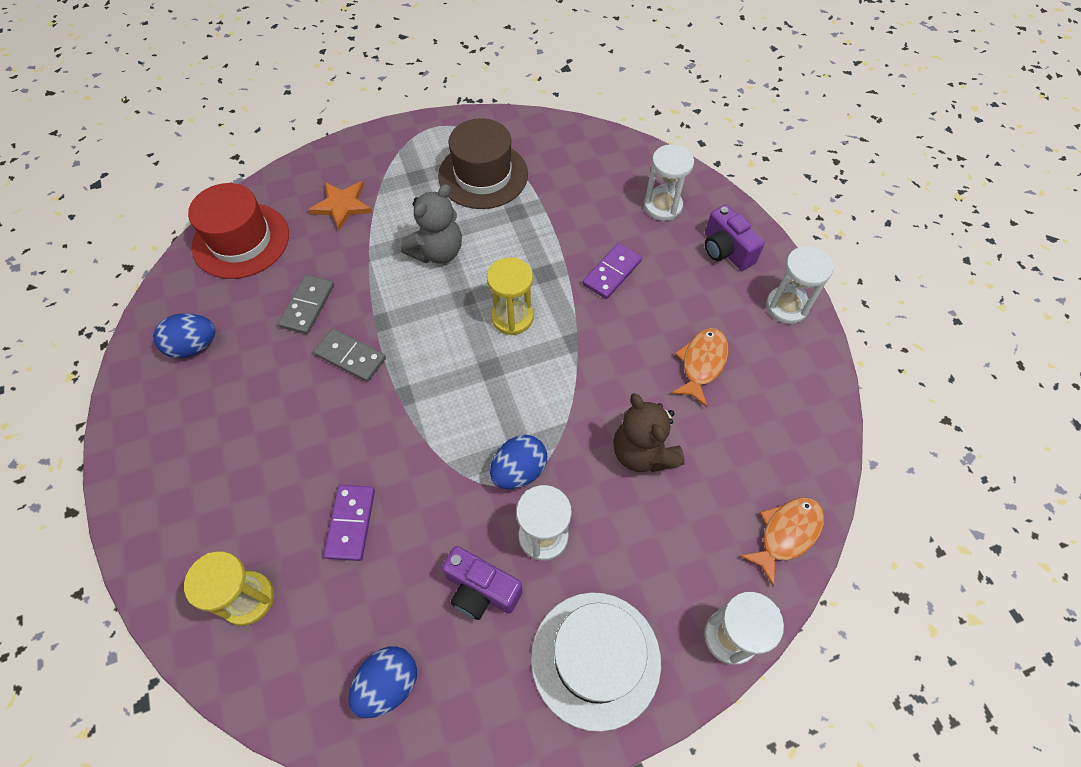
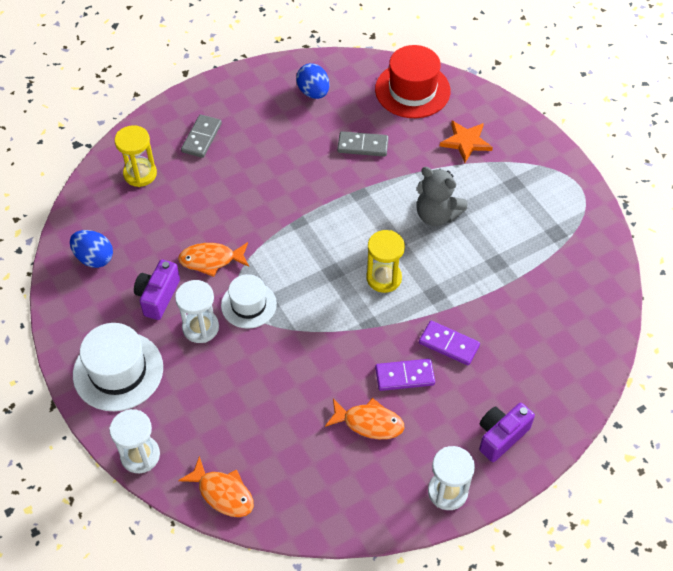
camera: 80 degrees right, 5 degrees down
(350, 357) = (324, 182): grey domino -> grey domino (201, 138)
(351, 523) = (195, 214): purple domino -> purple domino (404, 376)
(436, 510) = (211, 260): none -> orange fish
(483, 175) = (531, 231): brown hat -> none
(519, 471) = (248, 304): blue egg -> white hat
(643, 452) = (277, 385): brown teddy bear -> none
(662, 206) = (540, 378): white hourglass -> none

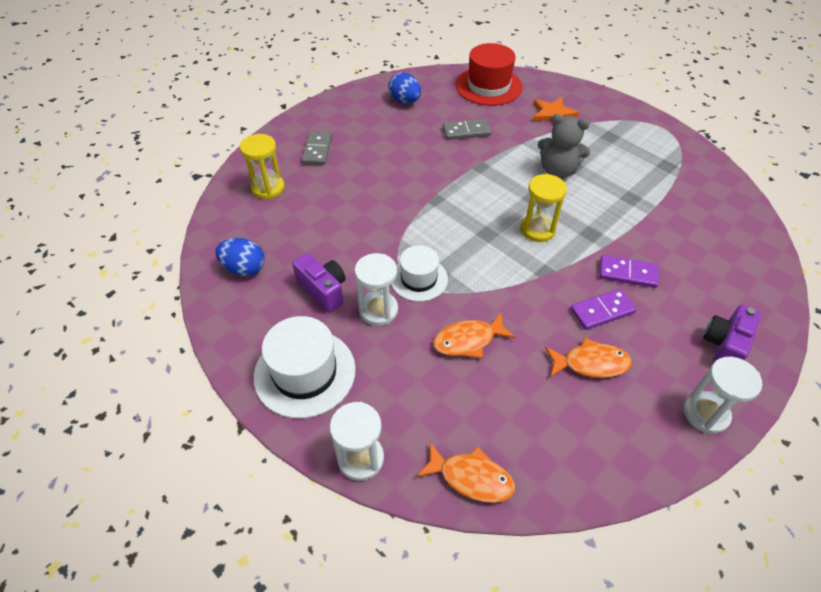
camera: 15 degrees left, 5 degrees down
(158, 296) = (323, 290): purple camera -> purple camera turned 135 degrees clockwise
(211, 260) = (365, 247): orange fish -> orange fish (468, 340)

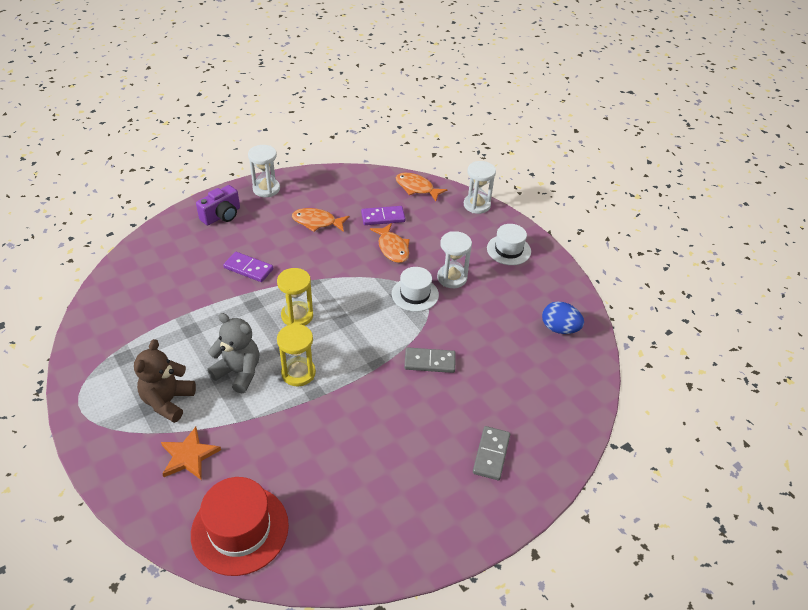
camera: 170 degrees left, 5 degrees down
(268, 188) = (545, 410): yellow hourglass -> yellow hourglass (298, 373)
(305, 372) = (508, 250): white hat -> white hat, size x0.64
(323, 290) = (493, 299): purple camera -> none
(405, 101) = (366, 522): blue egg -> none
(466, 131) = (308, 448): grey domino -> grey domino (429, 362)
(468, 340) = (392, 248): orange fish -> orange fish turned 75 degrees clockwise
(599, 142) = (168, 401): none -> brown teddy bear
(602, 311) = (287, 248): purple domino -> purple domino (383, 217)

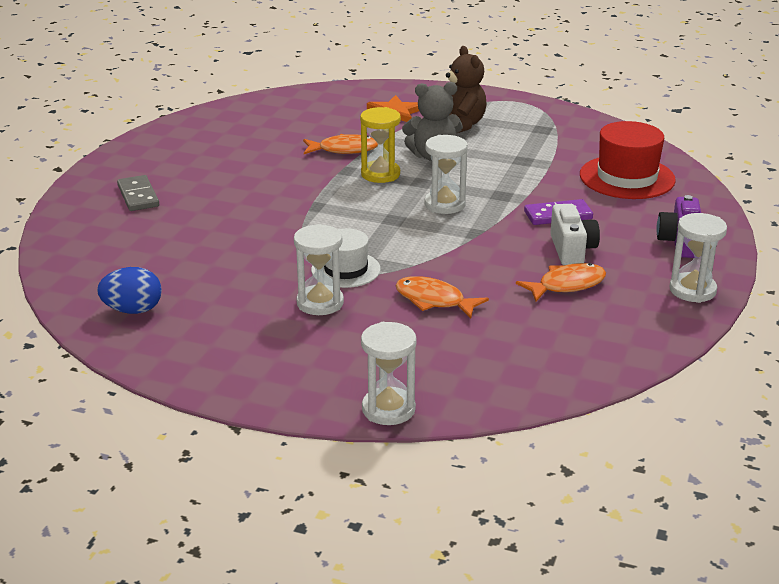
camera: 145 degrees right, 15 degrees down
(240, 529) = (304, 103): red hat -> red hat (627, 177)
(281, 241) = (571, 250): none -> white camera
(297, 316) = (444, 204): yellow hourglass -> white hourglass
(383, 217) = (497, 328): purple domino -> none
(417, 188) = (509, 390): orange fish -> orange fish (344, 150)
(429, 362) = (262, 226): grey domino -> none
(508, 250) = (276, 368): white hat -> none

